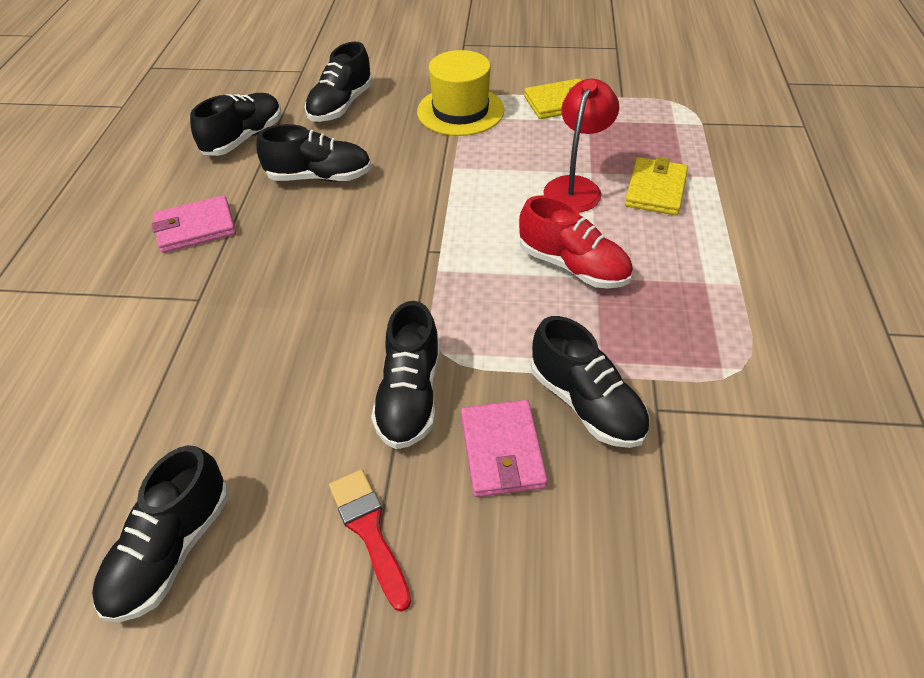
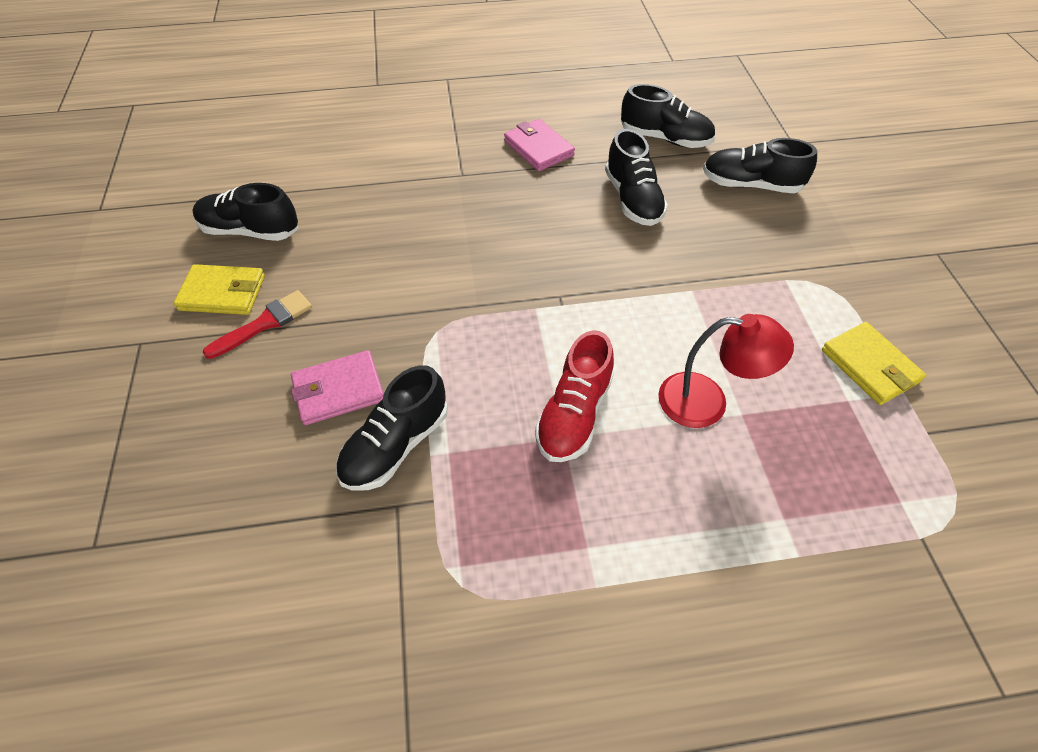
camera: 75 degrees right, 5 degrees up
(410, 395) = (387, 320): black shoe -> none
(460, 111) = (796, 277): yellow hat -> none
(655, 189) = (738, 485): yellow wallet -> yellow wallet (223, 293)

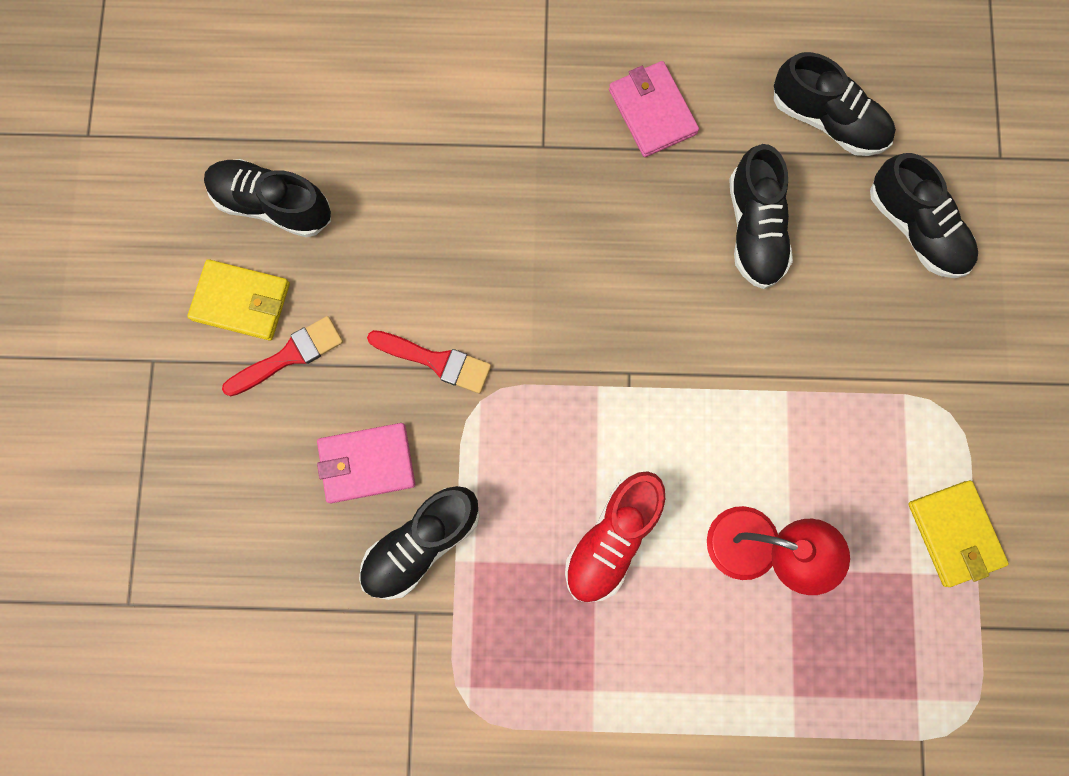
camera: 10 degrees right, 25 degrees up
(394, 310) = (436, 361): none -> red brush
(751, 185) = (916, 228): black shoe -> black shoe turned 150 degrees counterclockwise

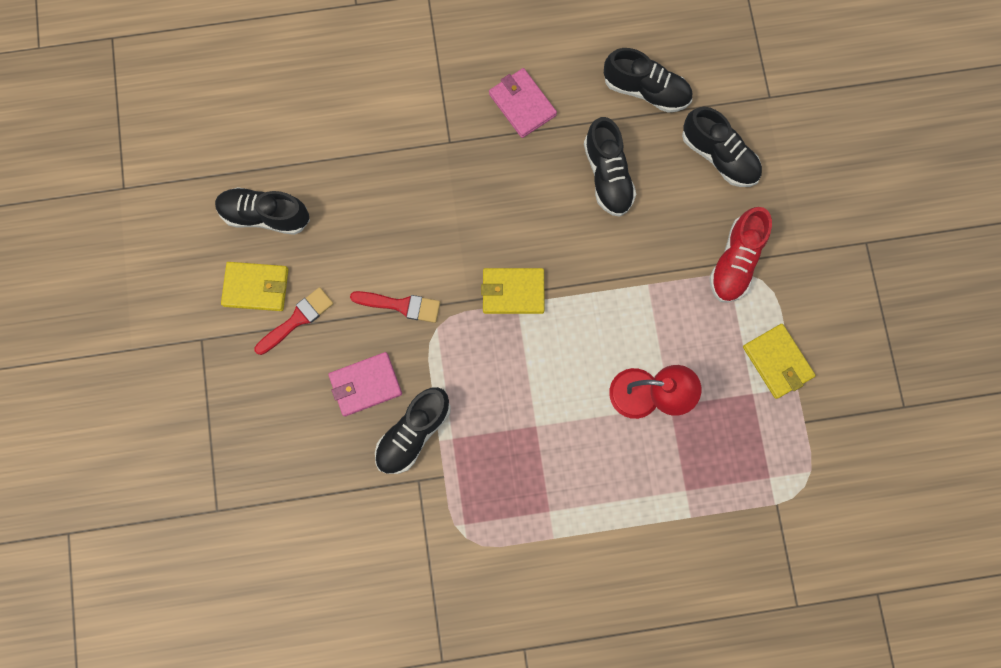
camera: 10 degrees left, 0 degrees up
(595, 369) = (513, 291): none -> yellow wallet
(612, 538) = (544, 406): red shoe -> red shoe (735, 261)

